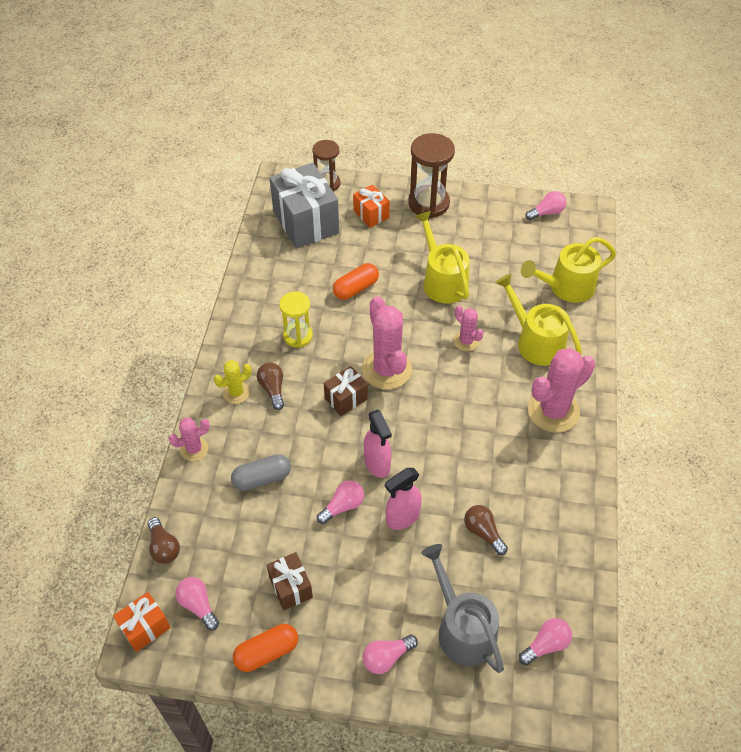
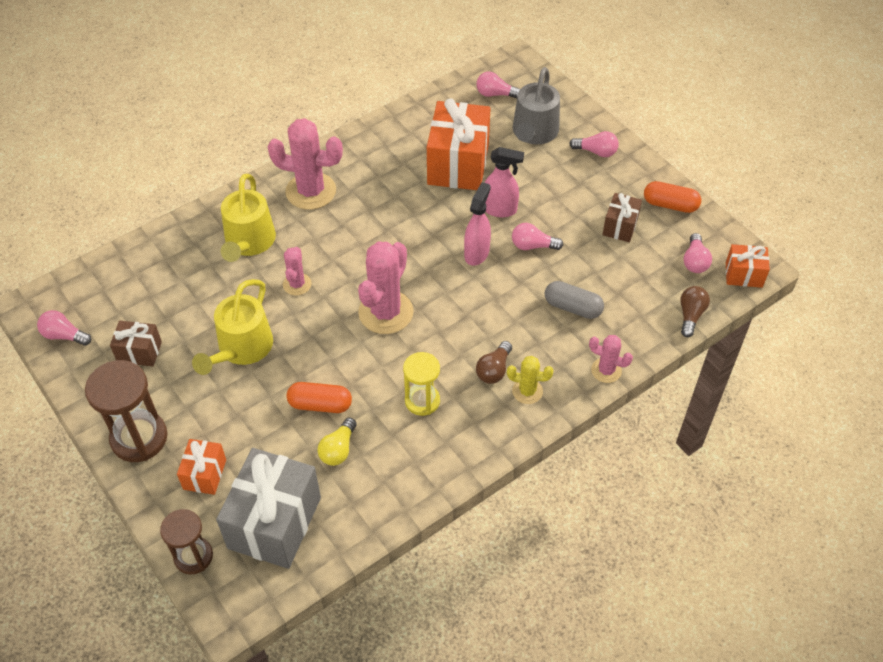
camera: 135 degrees left, 0 degrees up
(315, 276) = (338, 449): none -> yellow light bulb
(346, 398) = (444, 315): brown gift -> brown gift (139, 352)
(483, 532) = (458, 164): brown light bulb -> orange gift
(566, 287) = (160, 261): yellow watering can -> none

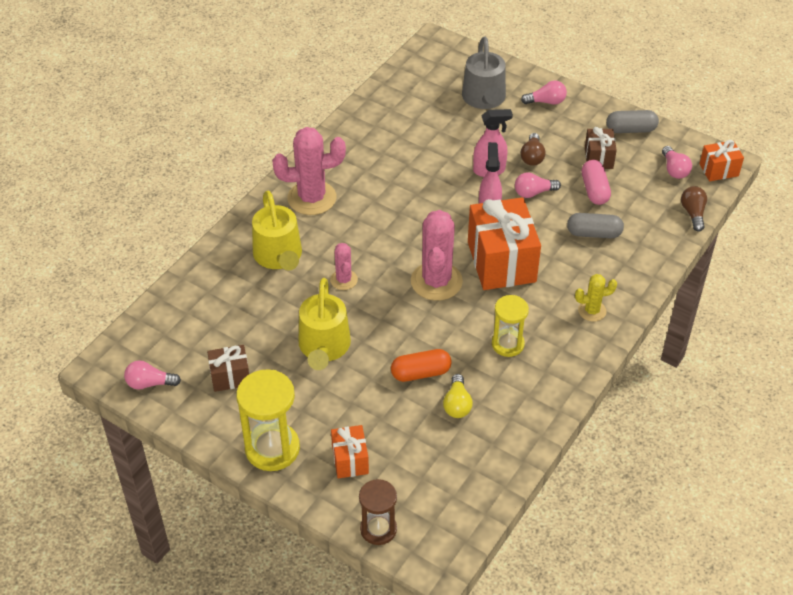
camera: 20 degrees left, 5 degrees down
(139, 438) = (272, 448): brown hourglass -> yellow hourglass
(274, 523) = (434, 480): grey gift -> none
(458, 164) = (432, 142): orange gift -> orange gift (501, 262)
(494, 370) = (555, 302): brown light bulb -> brown light bulb (532, 156)
(495, 94) = (433, 74): pink light bulb -> none
(597, 260) = (594, 190): none -> pink capsule
(606, 370) = (648, 276): pink cactus -> none
(670, 205) = (631, 130): orange capsule -> grey capsule

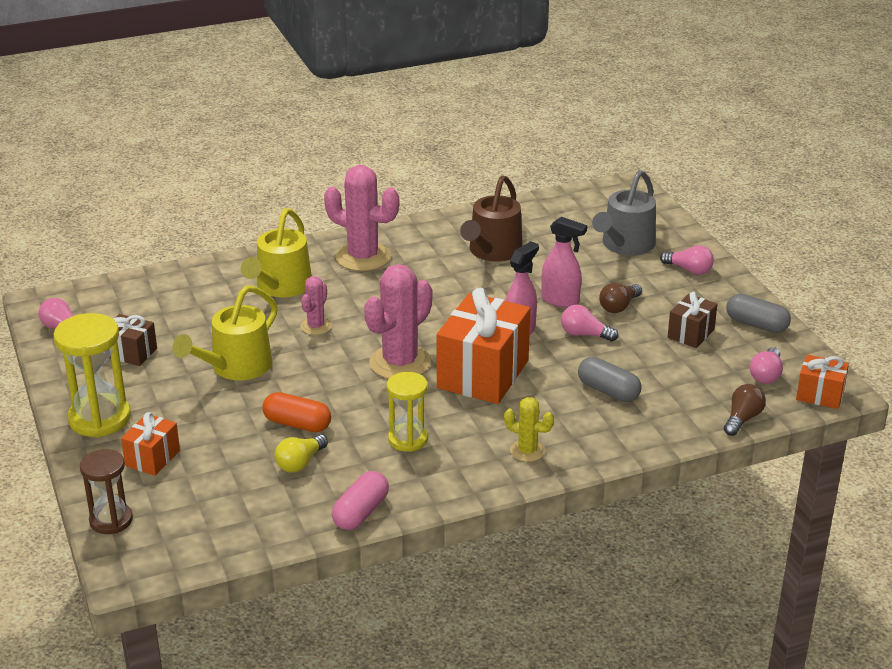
camera: 35 degrees right, 15 degrees down
(400, 148) = (492, 251): none -> brown watering can
(594, 190) = (653, 357): pink capsule -> pink capsule (360, 512)

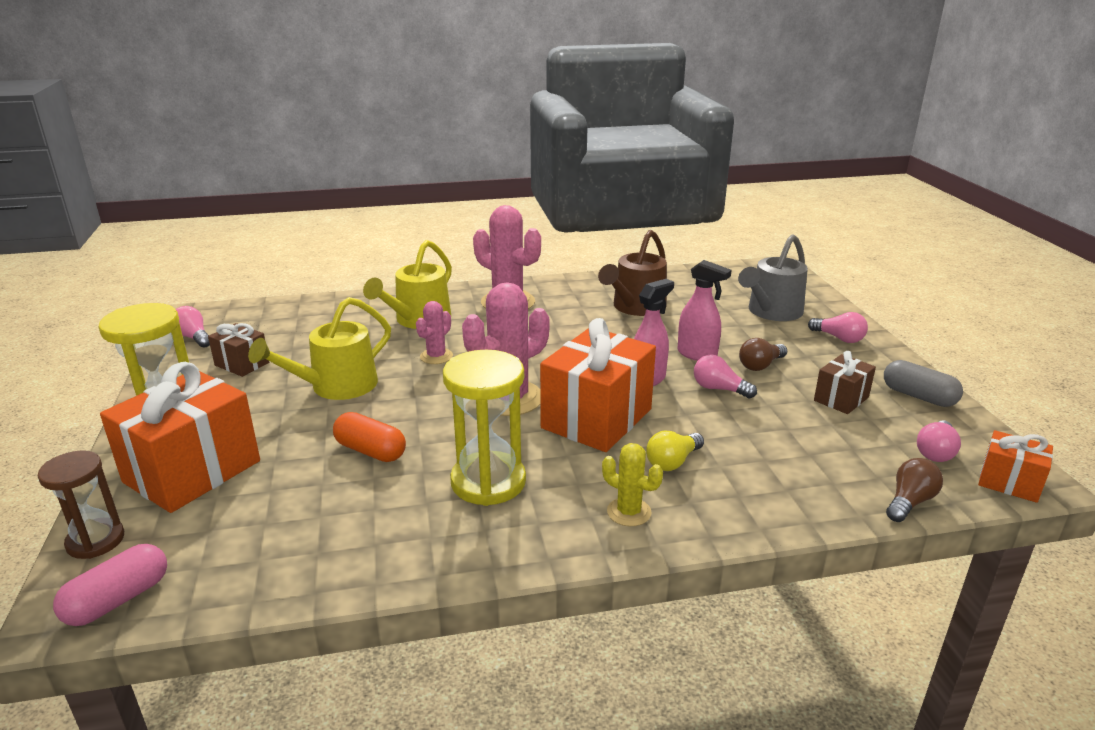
camera: 10 degrees right, 5 degrees down
(152, 458) = (192, 471): orange gift -> orange gift, size x1.97
(300, 463) = (352, 495): yellow light bulb -> yellow light bulb (673, 462)
(360, 512) = (395, 569): pink capsule -> pink capsule (118, 600)
(408, 439) = (488, 482): yellow hourglass -> yellow hourglass, size x1.56
(608, 391) = (739, 451): grey capsule -> none

